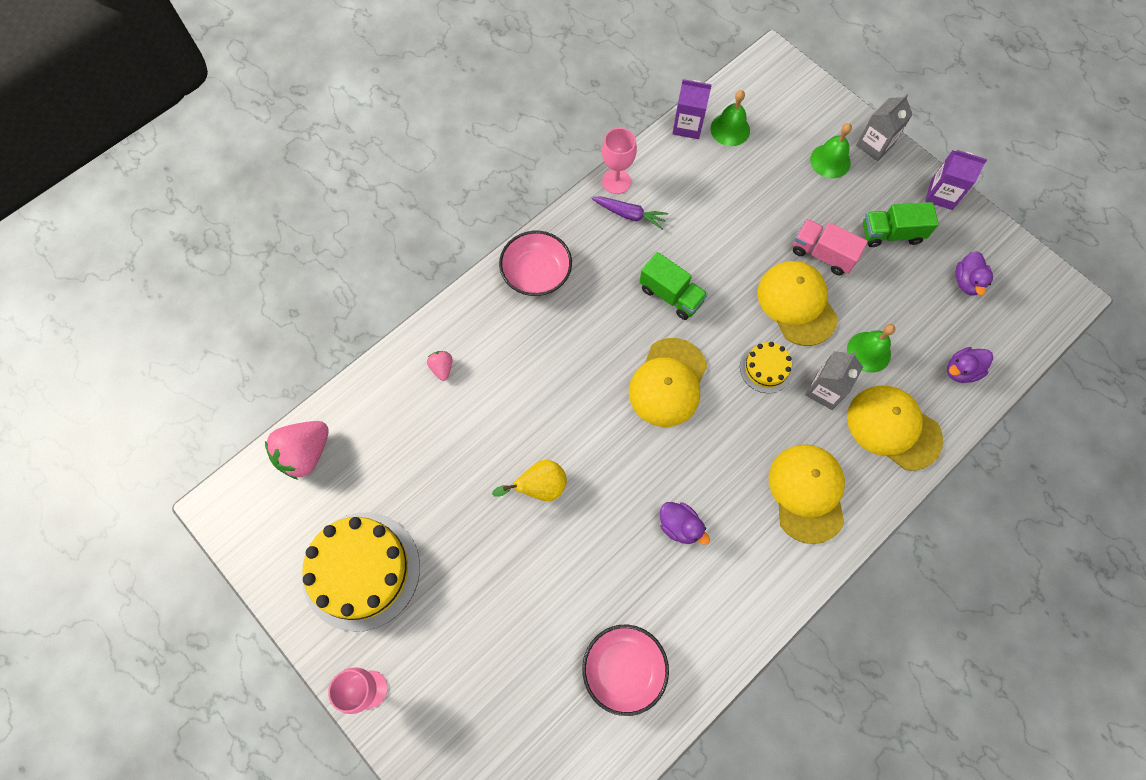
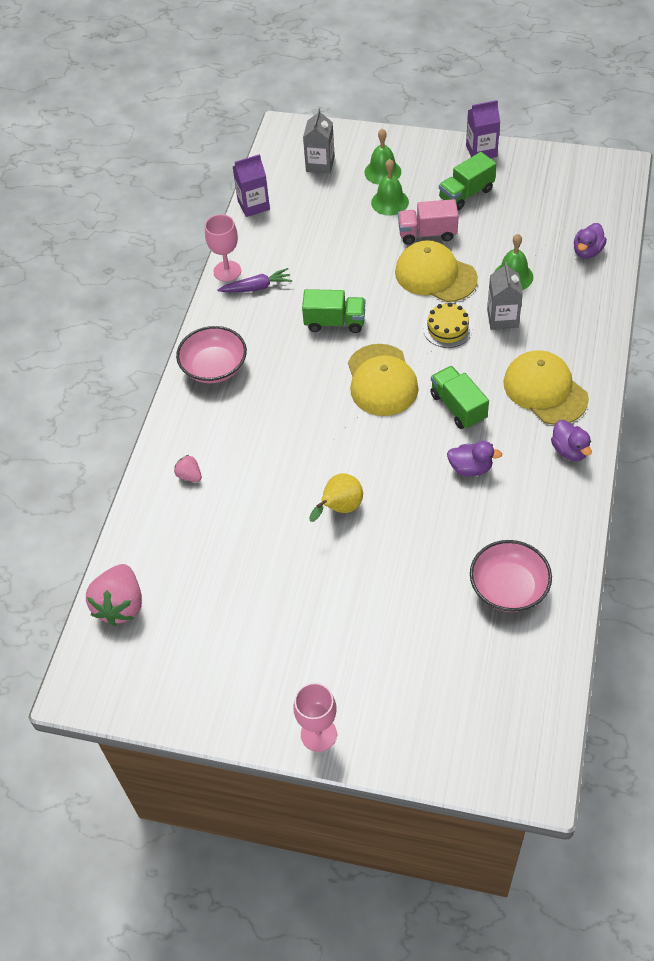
camera: 30 degrees left, 15 degrees down
(361, 570) = (240, 657): yellow cake -> none
(715, 456) = (458, 407): none -> green truck
(730, 129) = (289, 190): green bell -> green bell (390, 202)
(874, 145) = (407, 145): grey carton -> grey carton (320, 164)
(893, 428) = (570, 313): yellow cap -> none
(967, 282) = (545, 195): purple duck -> purple duck (569, 450)

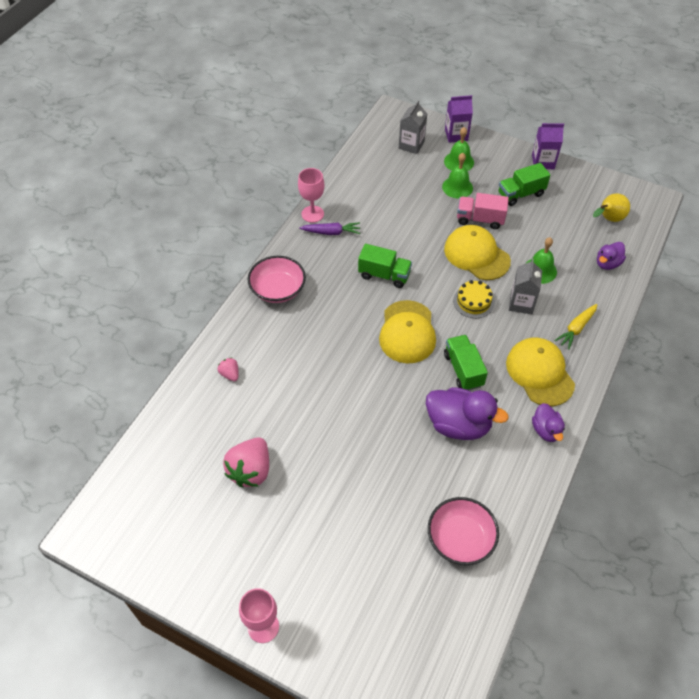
camera: 10 degrees right, 0 degrees up
(120, 605) = (141, 469): pink strawberry -> pink strawberry (251, 470)
(253, 205) = (349, 166): purple carton -> purple carton (456, 135)
(340, 508) = (341, 432): yellow pear -> yellow pear (608, 219)
(470, 468) = (458, 425): purple duck -> purple duck, size x1.77
(572, 332) = (576, 329): none -> yellow carrot

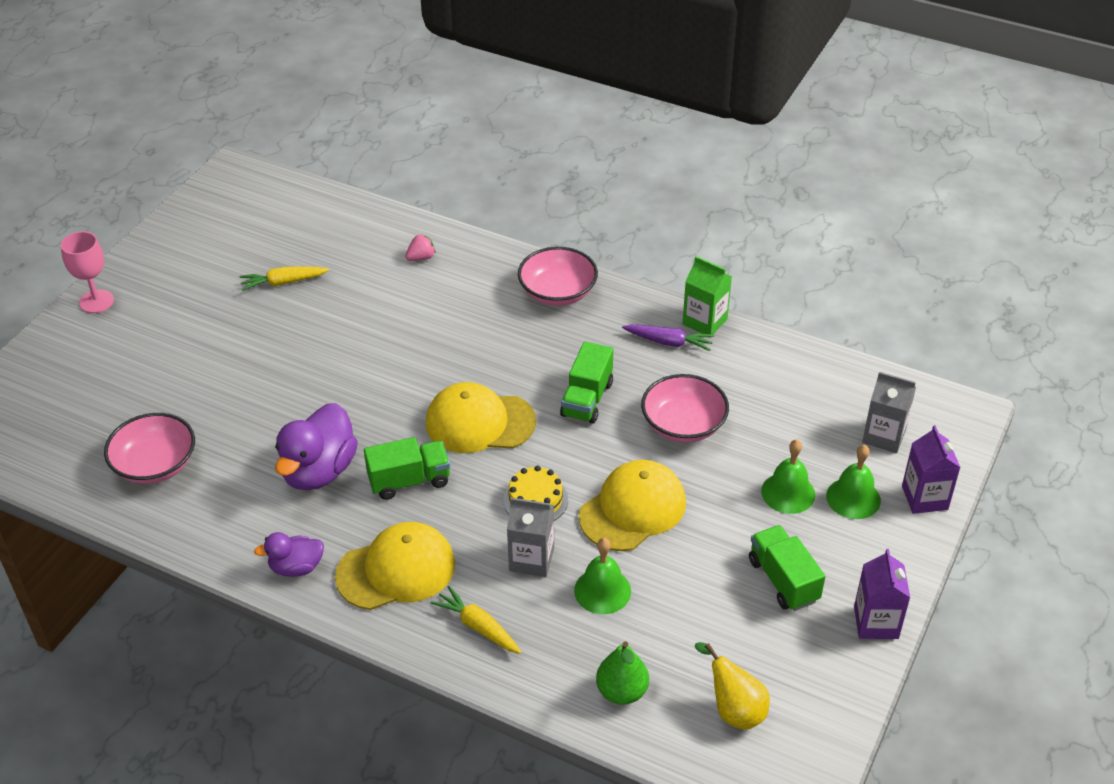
camera: 90 degrees right, 10 degrees down
(251, 470) = (283, 282): pink strawberry -> yellow carrot
(312, 214) = (704, 321): pink goblet -> green carton
(331, 232) = (669, 342): purple carrot -> purple carrot turned 75 degrees counterclockwise
(405, 229) = (683, 425): none -> pink bowl
(480, 219) = (714, 518): pink truck -> none
(607, 263) = (622, 691): purple duck -> green pear

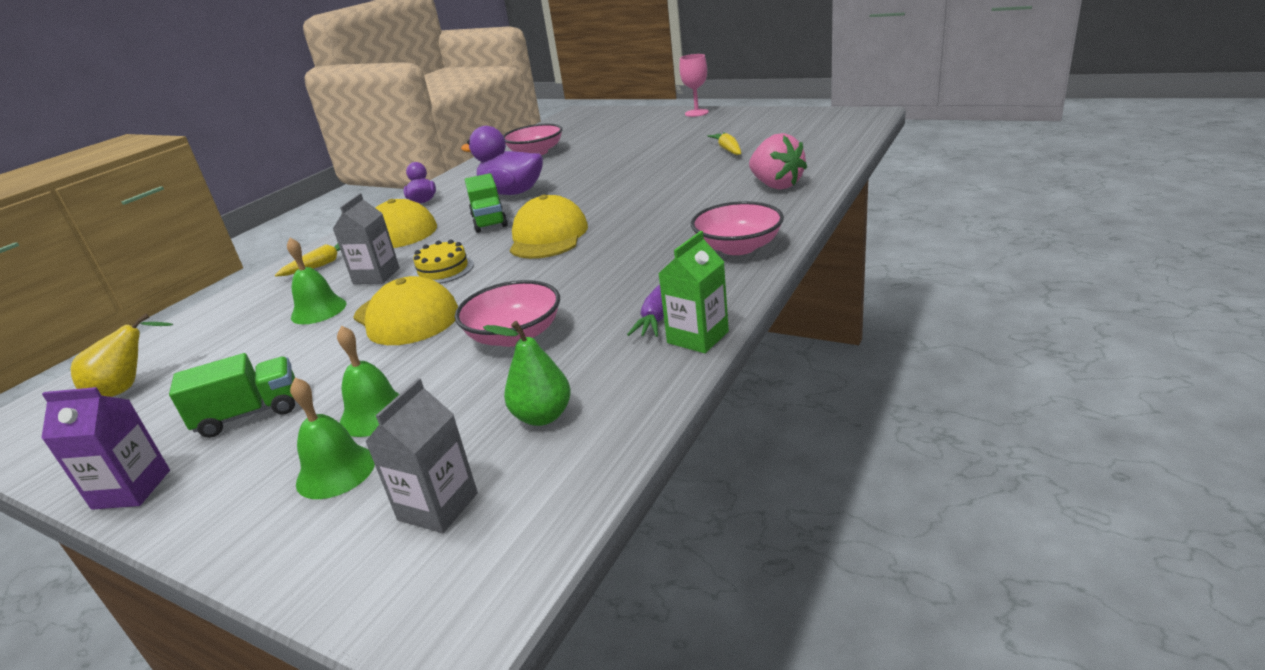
camera: 95 degrees right, 15 degrees down
(421, 258) = (776, 185): pink strawberry -> pink strawberry, size x2.04
(587, 399) = (568, 279): green truck -> none
(622, 691) = (205, 329): green pear -> green pear (542, 416)
(924, 498) = (293, 550): purple carton -> none

